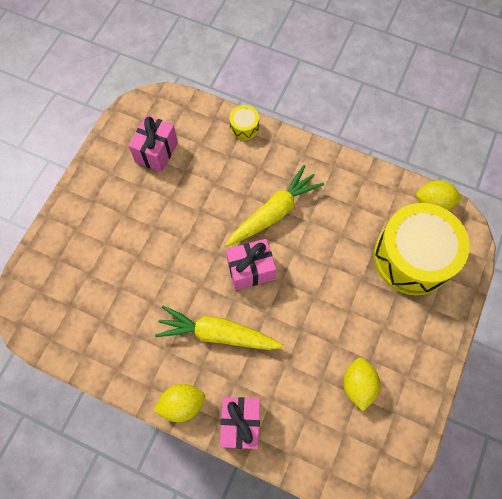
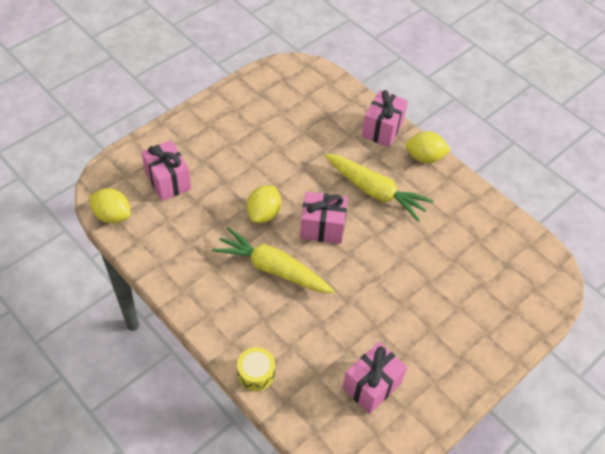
camera: 160 degrees left, 15 degrees down
(274, 212) = (272, 269): yellow carrot -> yellow carrot turned 45 degrees clockwise
(358, 385) = (277, 118): yellow lemon -> yellow lemon (264, 213)
(412, 257) = (168, 181): yellow drum -> pink gift

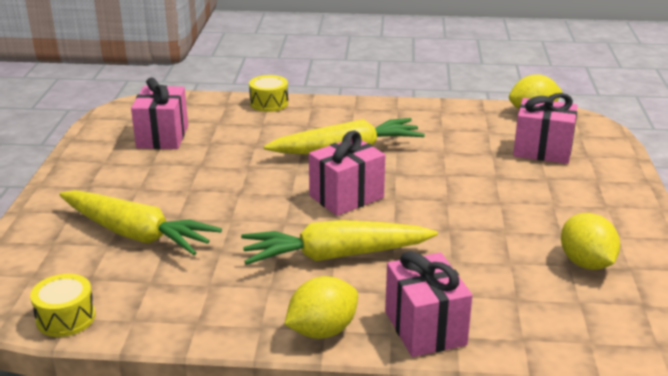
camera: 140 degrees right, 25 degrees down
(264, 213) = (419, 176): yellow lemon -> yellow lemon (586, 263)
(461, 283) = (136, 234): none -> yellow carrot
(532, 244) = (66, 318): none -> yellow drum

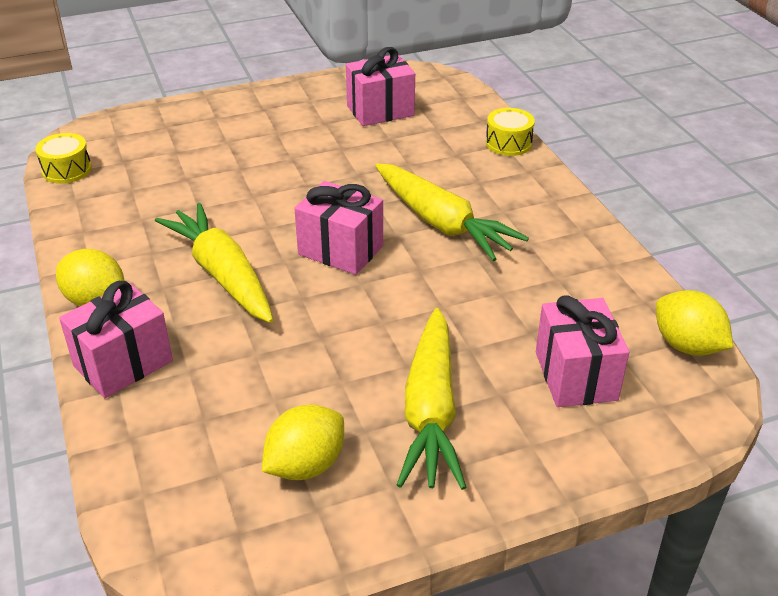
camera: 65 degrees right, 10 degrees up
(136, 234) = (200, 158): yellow carrot -> yellow carrot (431, 411)

